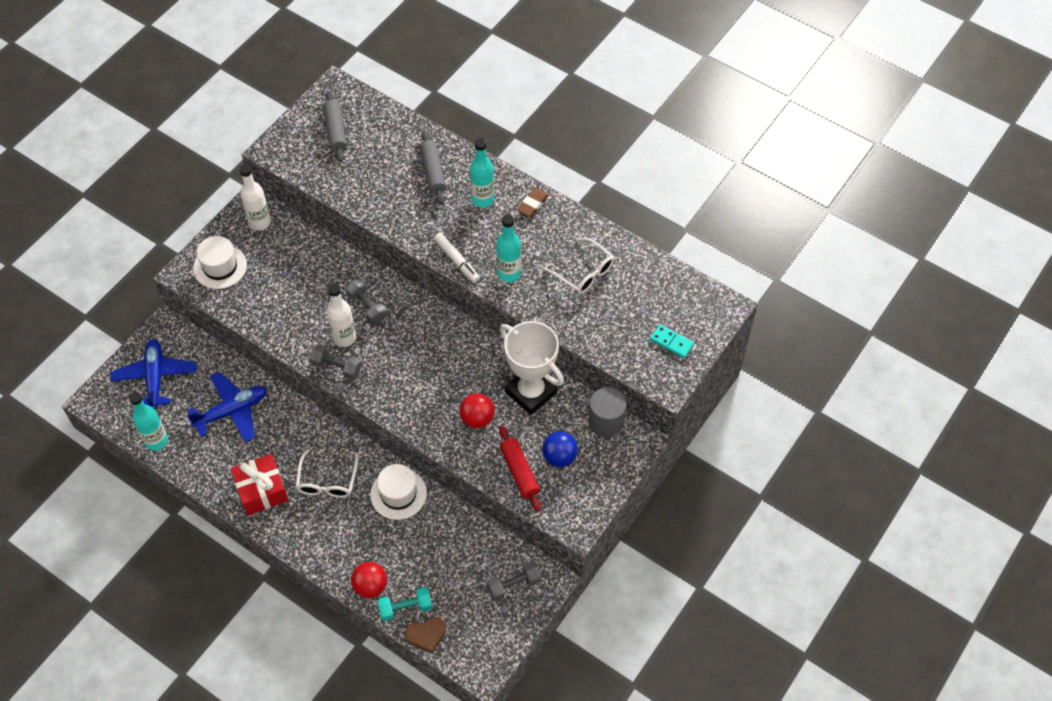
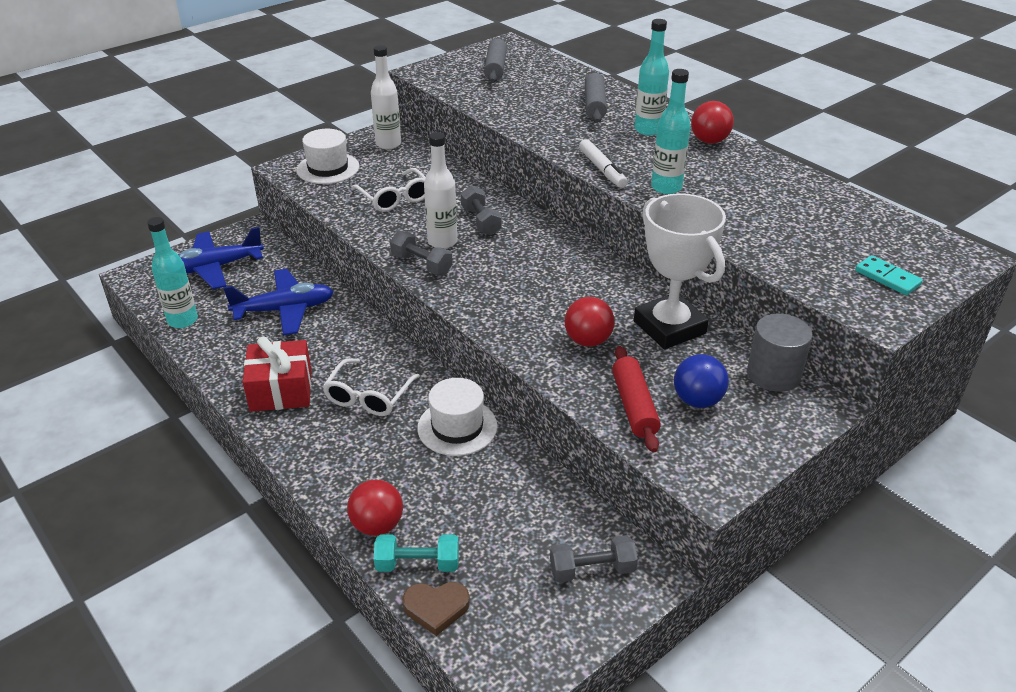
camera: 15 degrees right, 20 degrees down
(155, 377) = (215, 267): blue plane -> blue plane turned 120 degrees counterclockwise
(533, 204) = (709, 141): brown eraser -> red ball
(584, 272) = (767, 200): white glasses -> white glasses (395, 198)

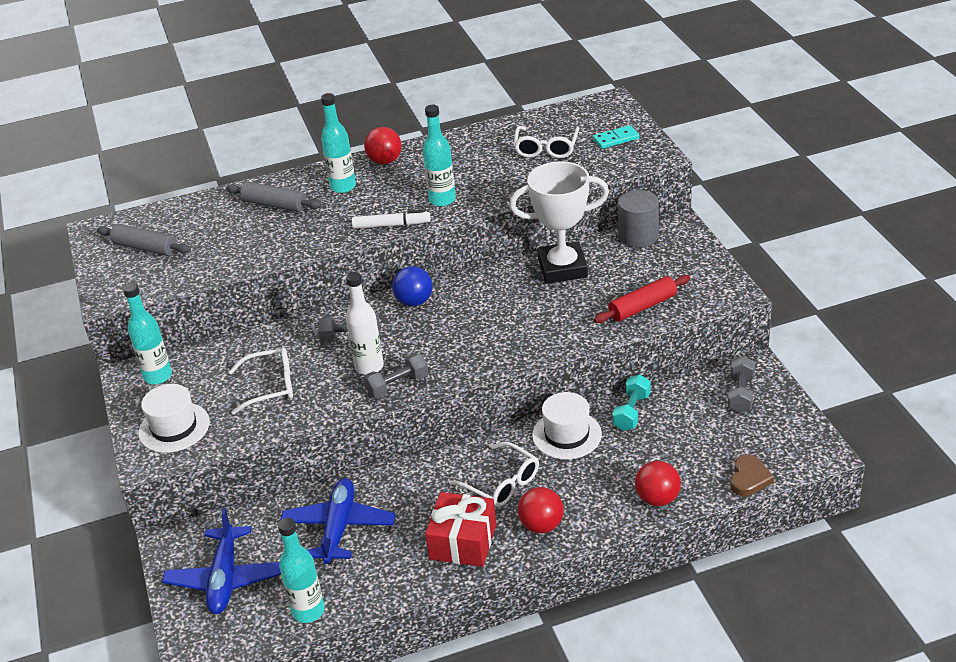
camera: 65 degrees left, 0 degrees up
(388, 144) = (158, 376): white bottle -> turquoise bottle
(417, 564) = (705, 482): turquoise dumbbell -> turquoise dumbbell (631, 412)
(588, 341) = (557, 312): red ball -> red ball (541, 525)
(634, 406) = (642, 307): red rolling pin -> red rolling pin turned 45 degrees counterclockwise
(697, 400) = (650, 277): blue ball -> blue ball (414, 302)
(819, 231) = (546, 148): none -> white glasses

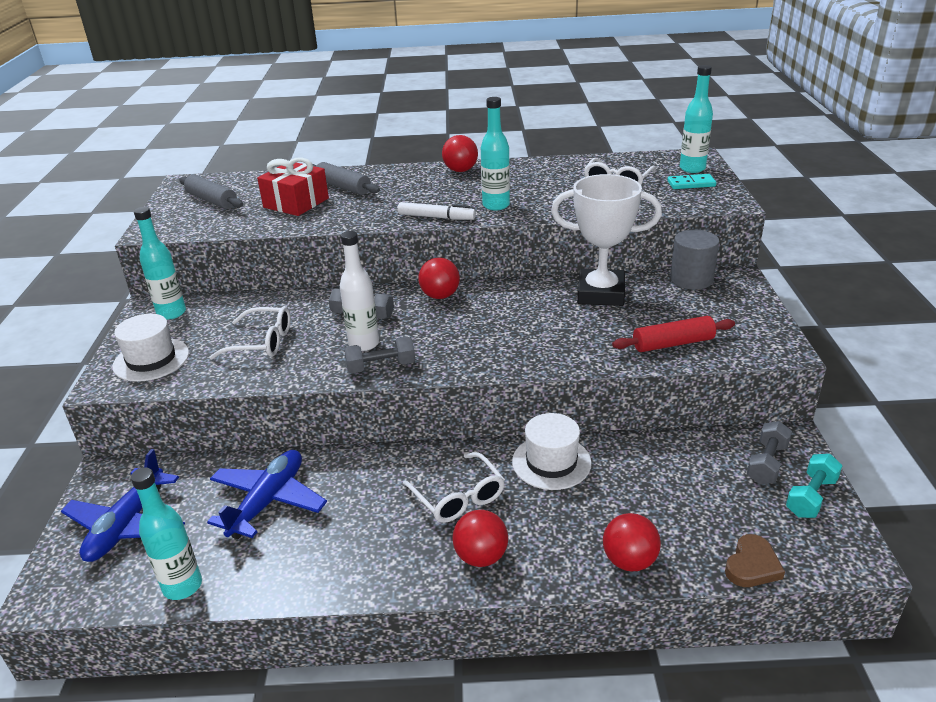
camera: 15 degrees right, 5 degrees down
(343, 187) = (411, 183): turquoise bottle -> turquoise bottle (692, 169)
(414, 302) = (440, 296): blue ball -> red ball
(463, 542) = (386, 552): red gift -> red gift (296, 203)
(631, 412) = (632, 454): turquoise dumbbell -> turquoise dumbbell (811, 497)

